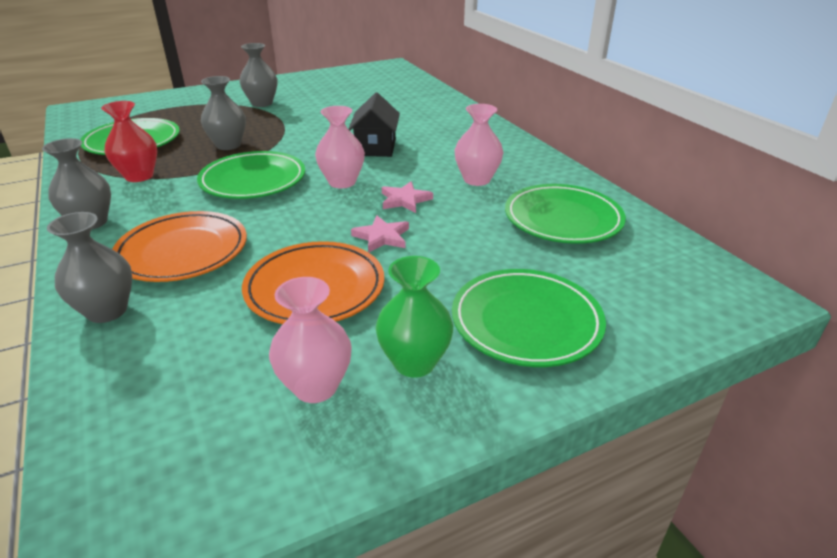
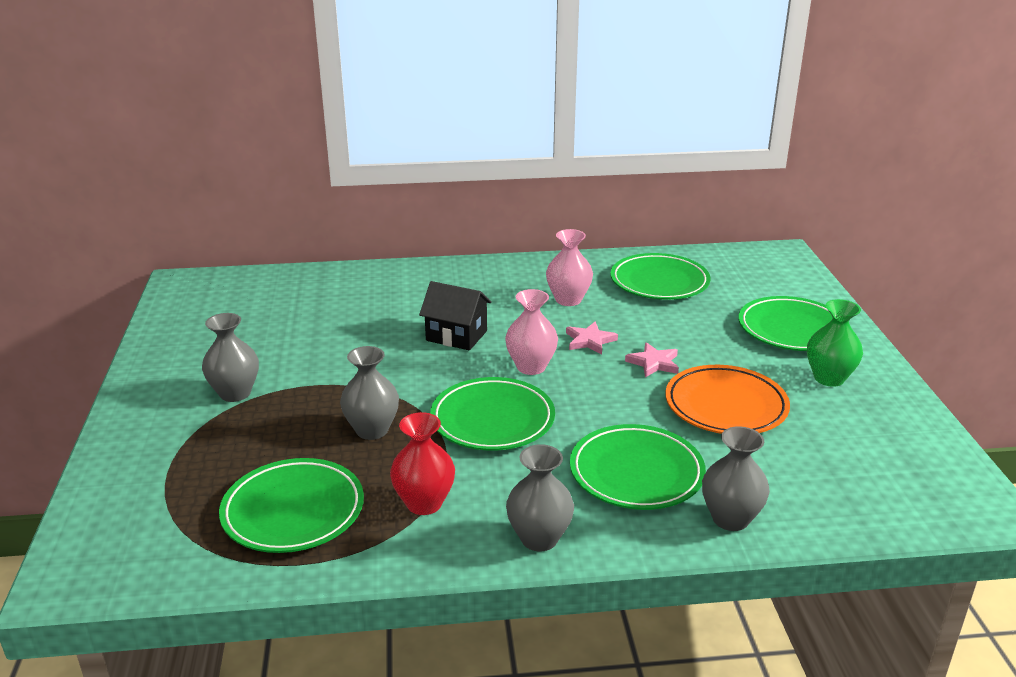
camera: 70 degrees left, 5 degrees down
(183, 252) = (636, 473): orange plate -> green plate
(315, 387) = (849, 420): pink vase -> none

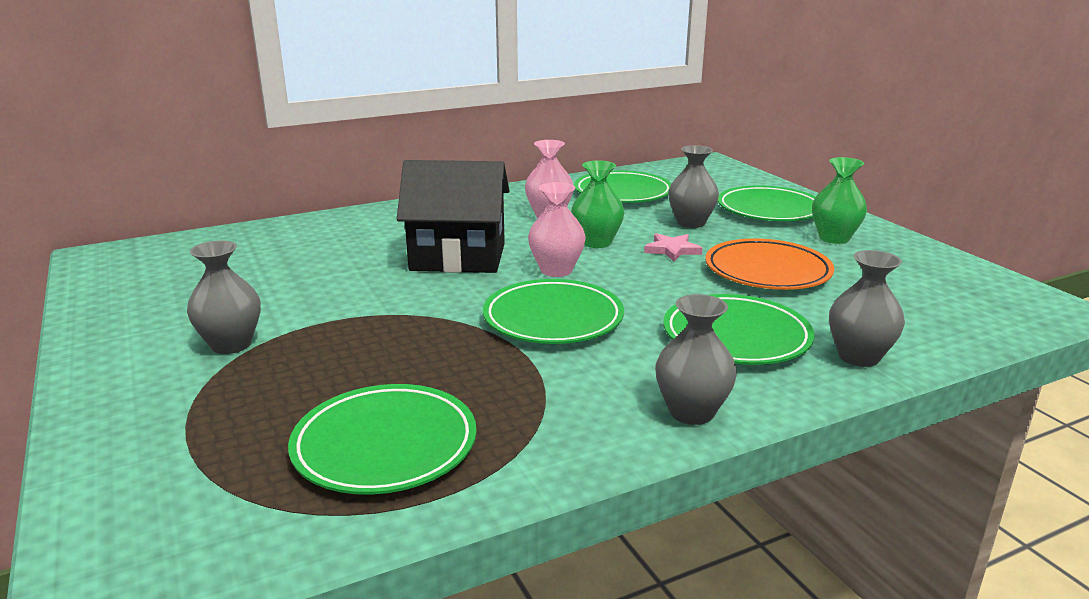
camera: 20 degrees left, 5 degrees down
(372, 430) = (426, 350): grey vase -> grey vase (691, 223)
(424, 503) = (539, 406): red vase -> none
(456, 335) = (458, 257): black house -> black house, size x1.61
(589, 341) = (596, 242): pink star -> green vase

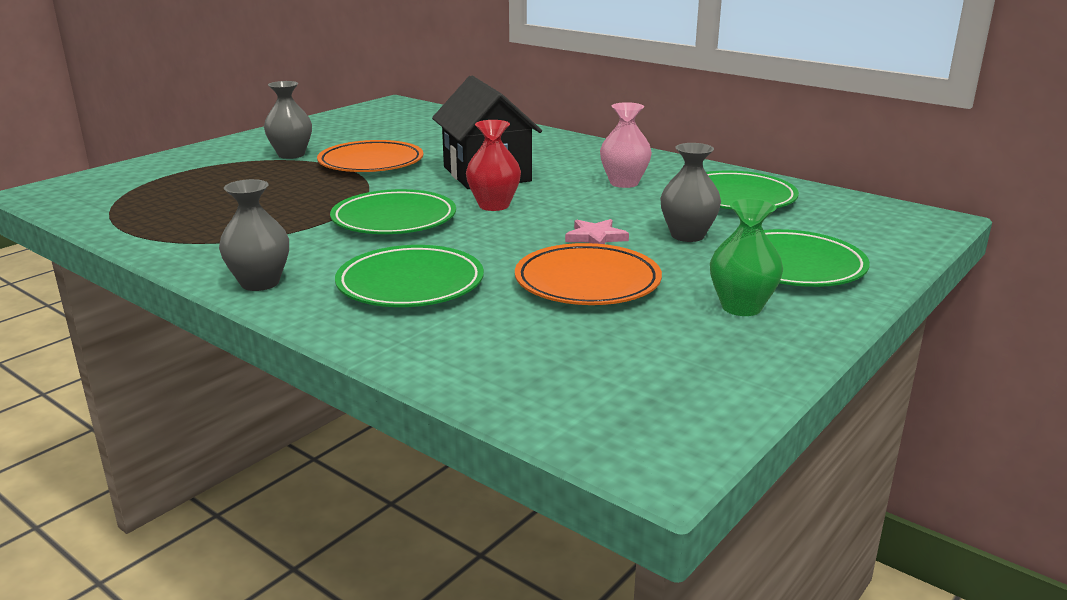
camera: 65 degrees right, 0 degrees up
(341, 303) = (371, 163): none -> orange plate
(385, 445) = (182, 211): green plate -> none
(556, 270) = (494, 205): pink vase -> red vase
(596, 242) = (577, 208): green vase -> none
(858, 357) = (405, 339): grey vase -> none

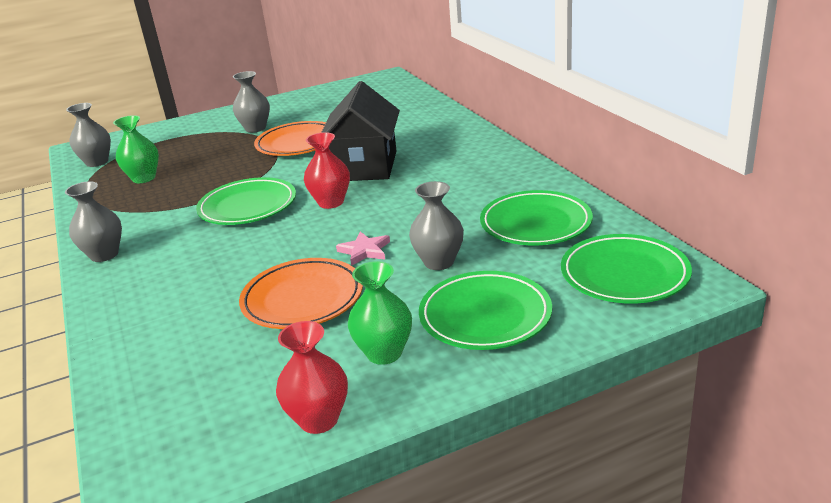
camera: 30 degrees right, 5 degrees up
(96, 202) = (97, 162): none -> grey vase
(200, 210) = (144, 178): none -> green vase
(410, 284) = (187, 275): green plate -> green plate (624, 274)
(624, 183) = (459, 191): pink vase -> none
(756, 366) = (319, 420): none -> red vase

